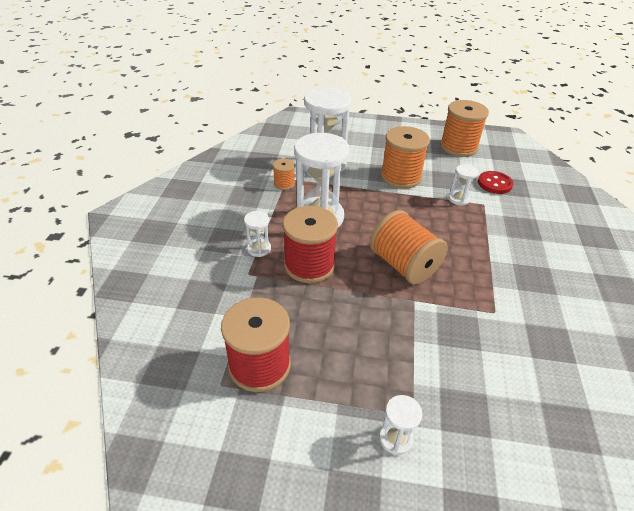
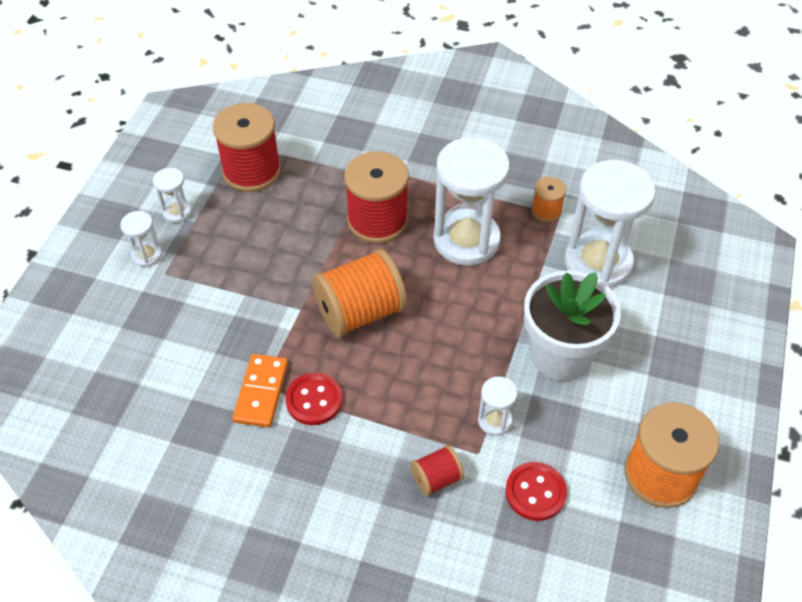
camera: 100 degrees right, 10 degrees up
(259, 249) = (413, 178): white hourglass -> white hourglass (177, 212)
(400, 177) = (560, 355): orange spool -> white flower pot
(490, 280) = (314, 400): none -> red button
(501, 311) = (261, 392): none -> orange domino
(511, 219) = (436, 478): none -> red spool

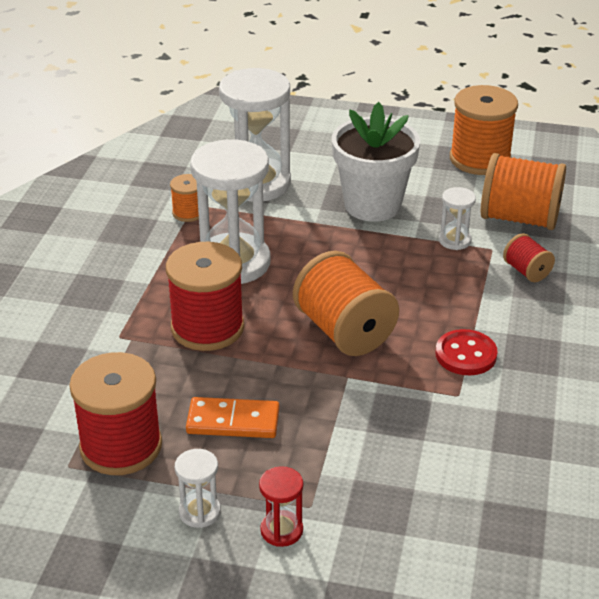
camera: 95 degrees left, 15 degrees down
(147, 255) = (281, 530): white hourglass -> red hourglass
(261, 392) = (467, 394): orange domino -> orange domino (233, 421)
(535, 492) = (519, 218): red button -> orange spool

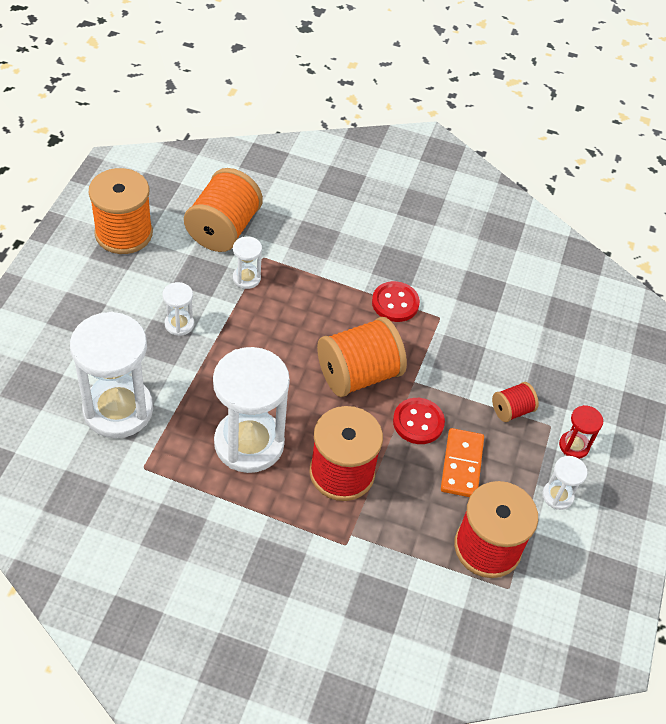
camera: 90 degrees left, 15 degrees up
(188, 212) = (156, 474): orange spool -> none
(287, 382) = (418, 422): none -> red button
(372, 205) = (179, 324): white flower pot -> white hourglass
(526, 271) = (297, 243): red spool -> red spool (511, 410)

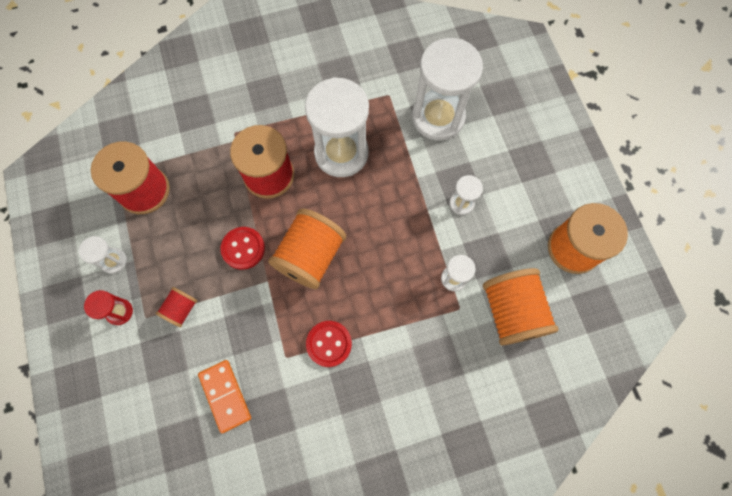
camera: 150 degrees right, 20 degrees up
(461, 464) = (193, 237): orange domino -> orange domino (225, 396)

